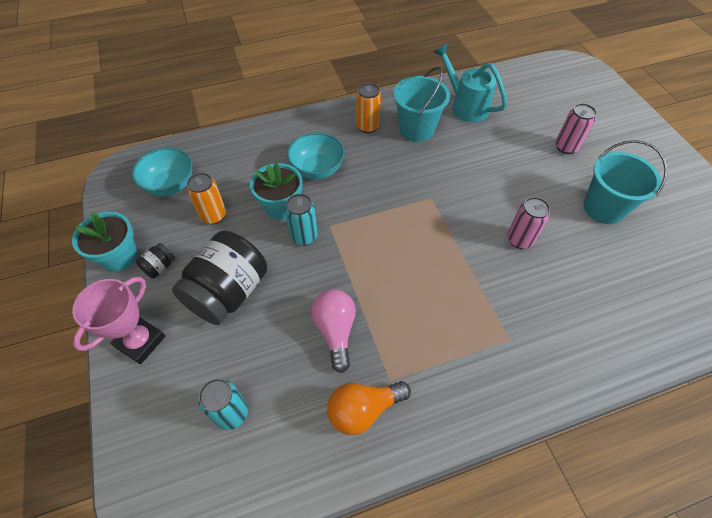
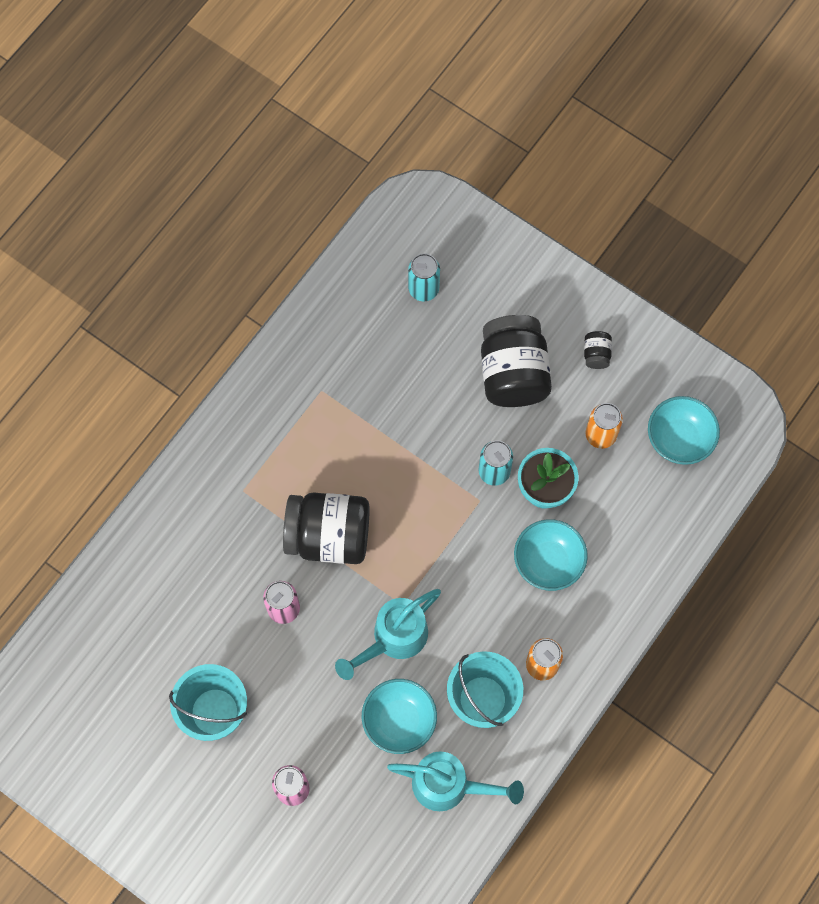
camera: 145 degrees right, 15 degrees up
(119, 256) = (642, 339): turquoise flower pot -> none
(140, 341) = (544, 289): pink trophy -> none
(335, 331) = (394, 401): pink light bulb -> none
(364, 409) = (327, 356): orange light bulb -> none
(450, 183) = (394, 638): none -> turquoise watering can
(456, 265) = (328, 536): none -> black jar
(475, 145) = (399, 721): none -> turquoise bowl

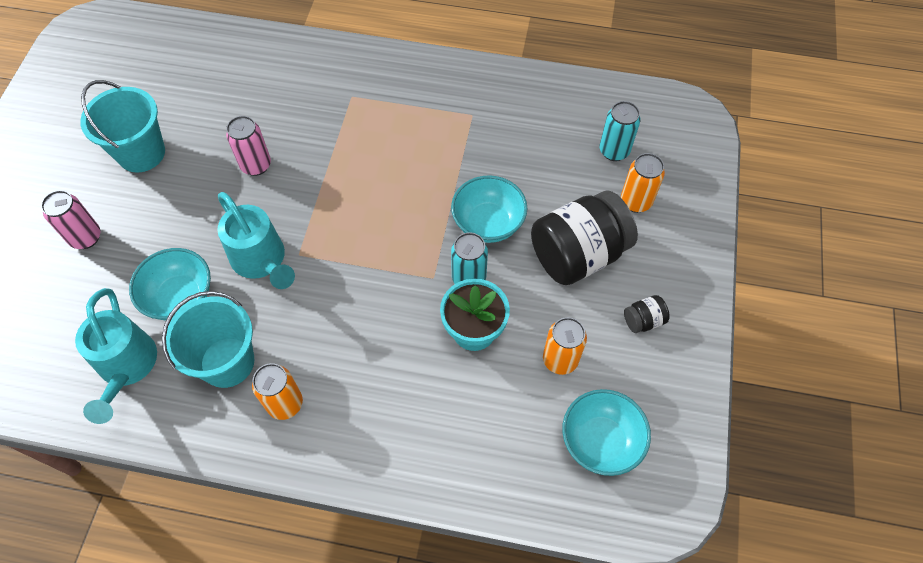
camera: 65 degrees right, 10 degrees down
(328, 536) = (339, 172): black jar -> none
(394, 638) = (261, 260): turquoise watering can -> turquoise watering can turned 150 degrees counterclockwise
(484, 299) = (635, 201): none -> orange can
(548, 562) = (399, 365): turquoise bowl -> turquoise bowl (488, 223)

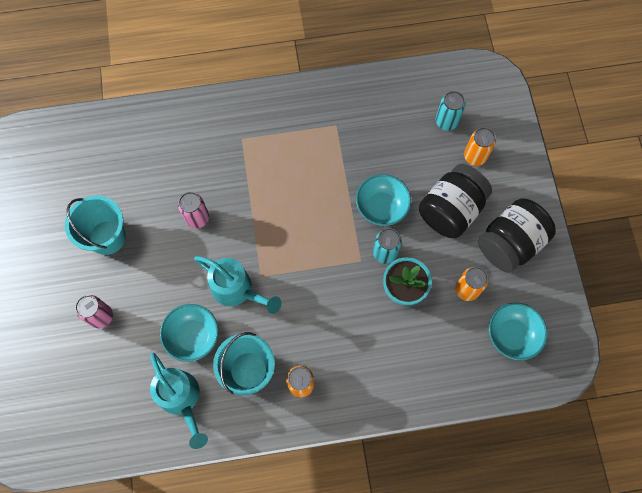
camera: 20 degrees left, 10 degrees up
(643, 320) = (510, 243): black jar -> black jar, size x2.41

